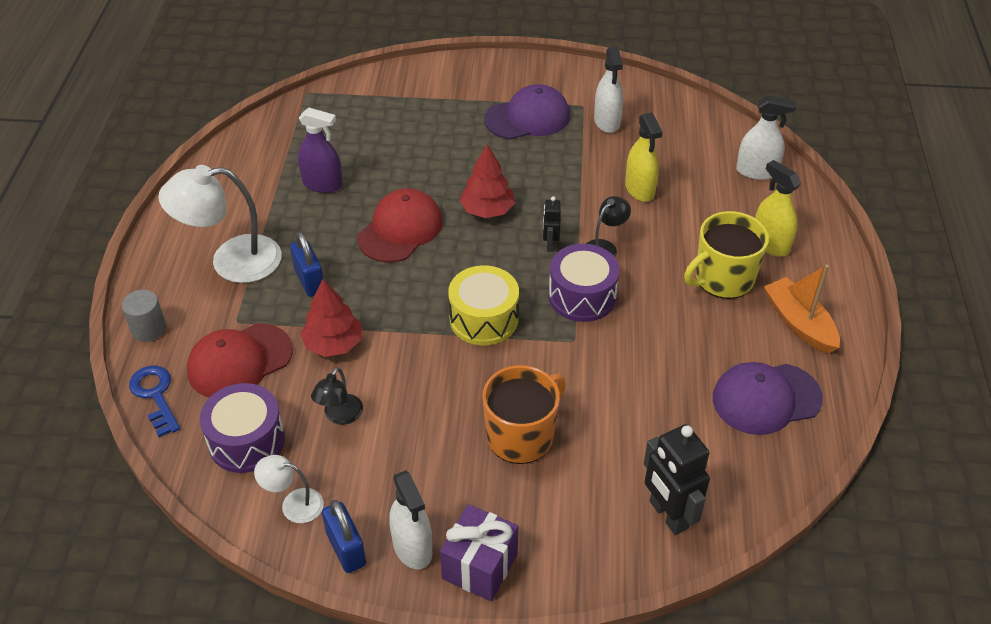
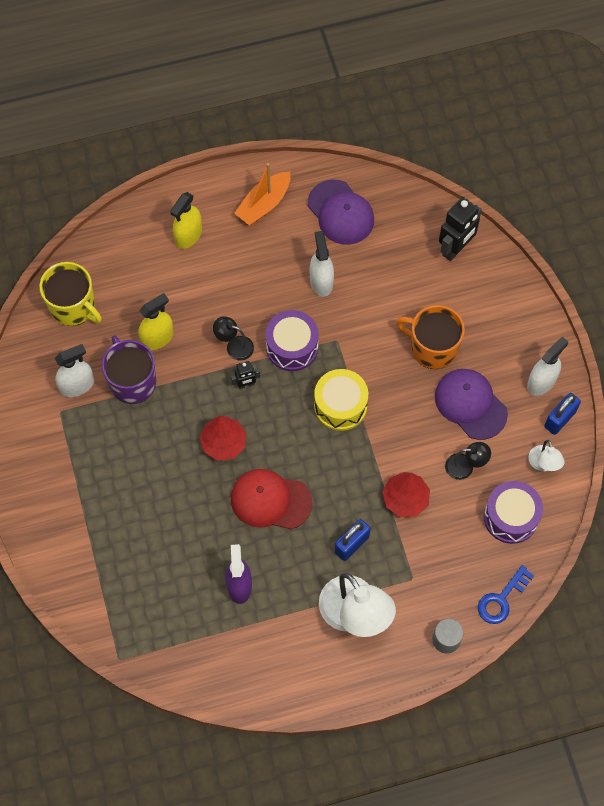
camera: 110 degrees left, 20 degrees up
(239, 361) = (448, 556): red cap -> none
(479, 566) = (536, 340): purple gift -> none
(527, 118) = (93, 451): purple cap -> purple cap (470, 404)
(594, 160) = (132, 381): none -> purple mug
(723, 279) = (238, 259): yellow mug -> yellow mug (73, 307)
(756, 171) = (105, 259): white spray bottle -> white spray bottle (321, 282)

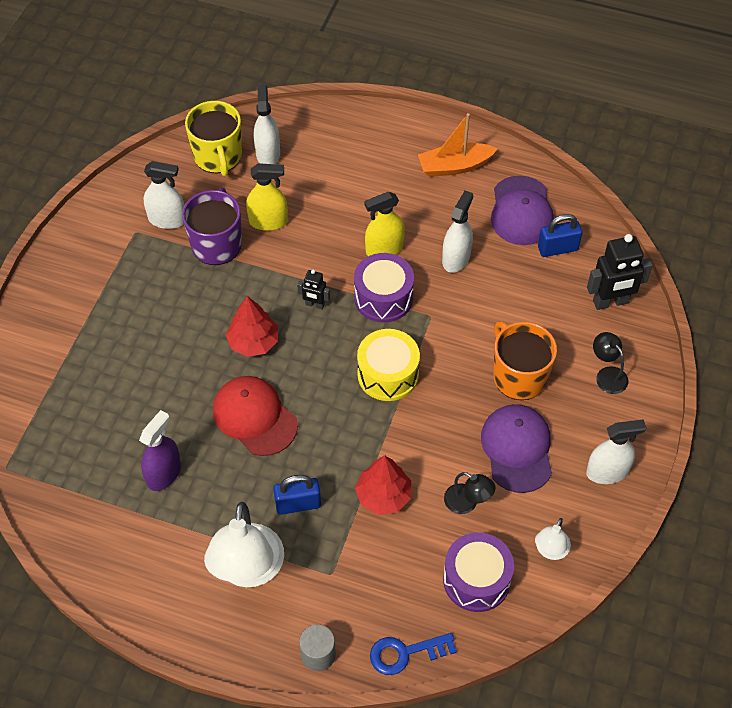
camera: 35 degrees right, 10 degrees down
(111, 280) = (268, 154): none -> white spray bottle
(188, 235) = (365, 155): yellow spray bottle -> yellow spray bottle (384, 249)
(234, 346) = (331, 266): black lamp -> black lamp (607, 375)
(560, 419) = (600, 518): blue padlock -> blue padlock (557, 248)

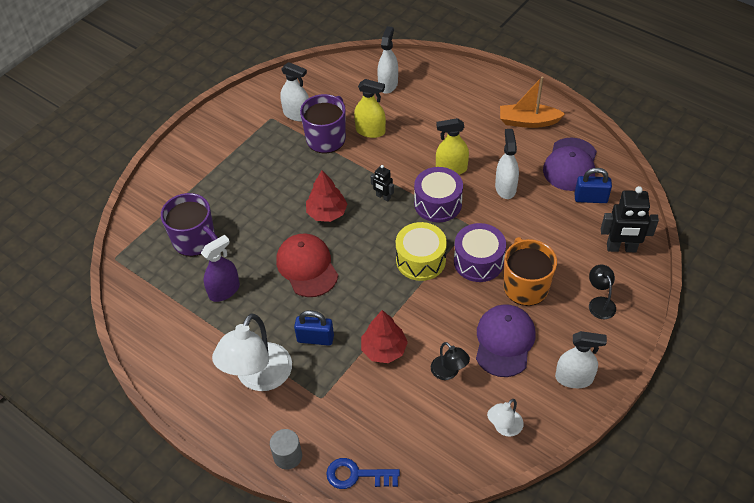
camera: 20 degrees right, 5 degrees down
(101, 418) = (195, 240): none -> purple mug
(218, 156) = (350, 79): yellow mug -> none
(456, 258) = (505, 188): white spray bottle -> white spray bottle turned 45 degrees counterclockwise
(476, 580) = (435, 434): purple drum -> purple drum (478, 261)

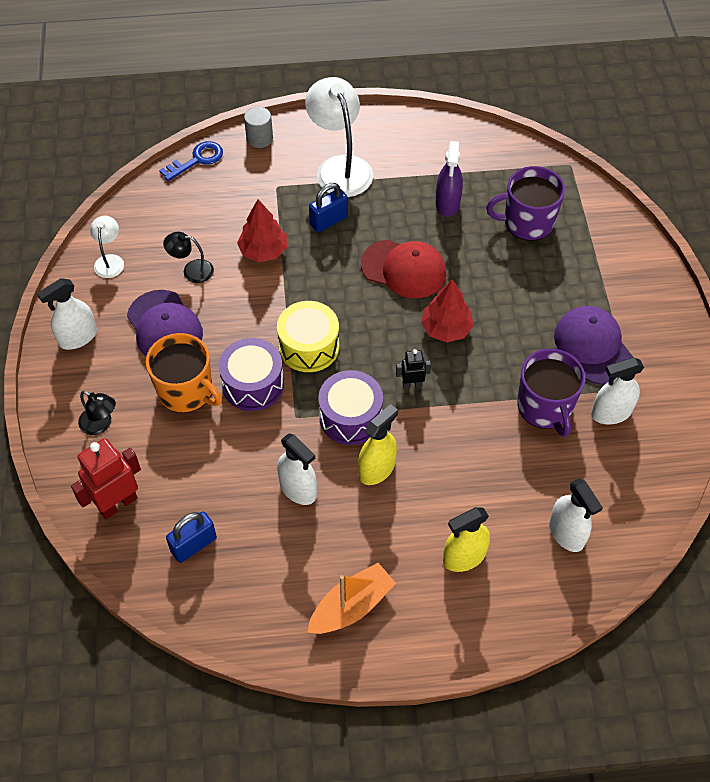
camera: 135 degrees right, 5 degrees up
(370, 131) = (512, 452): yellow spray bottle -> yellow spray bottle (464, 557)
(570, 164) = (250, 577): purple cap -> purple cap (593, 347)
(621, 248) = (117, 503): black robot -> red robot

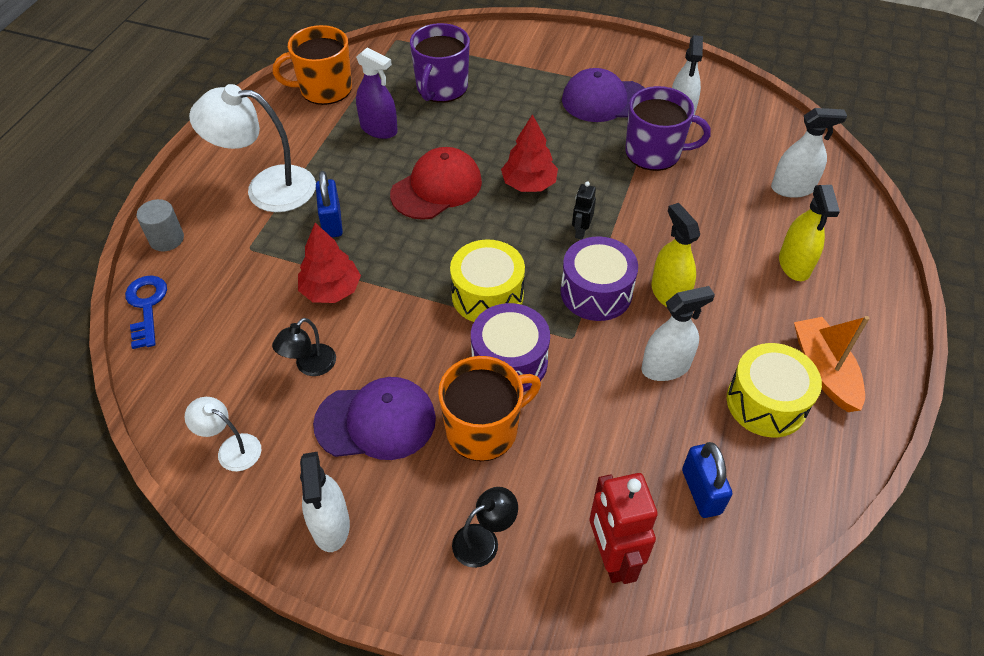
camera: 65 degrees left, 5 degrees down
(297, 570) = (766, 402): none -> yellow drum
(472, 148) = (324, 89): none -> orange mug

